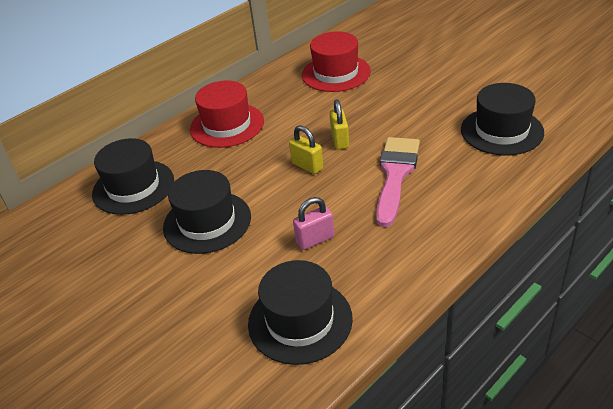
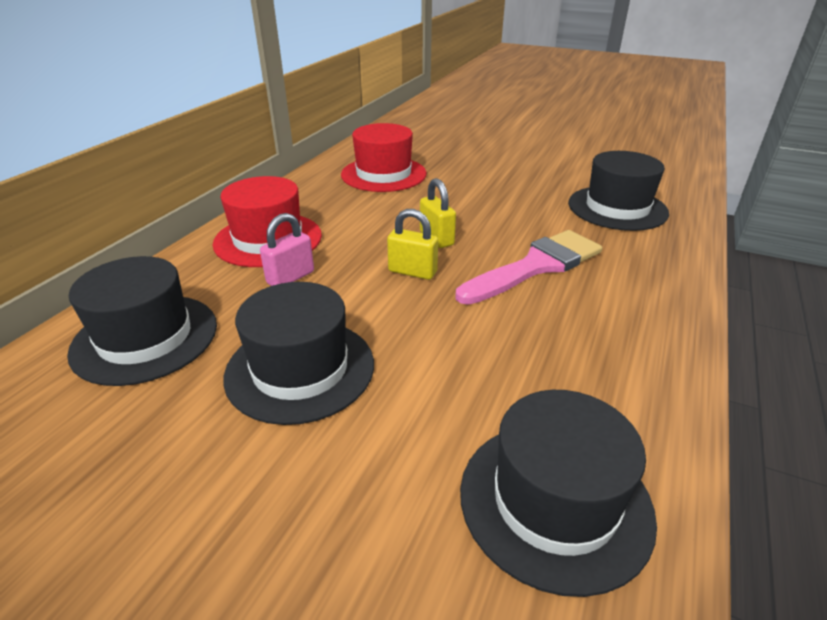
camera: 25 degrees left, 5 degrees down
(315, 239) = (488, 364): pink padlock -> pink padlock (290, 277)
(395, 175) = (536, 266): pink brush -> pink brush turned 60 degrees clockwise

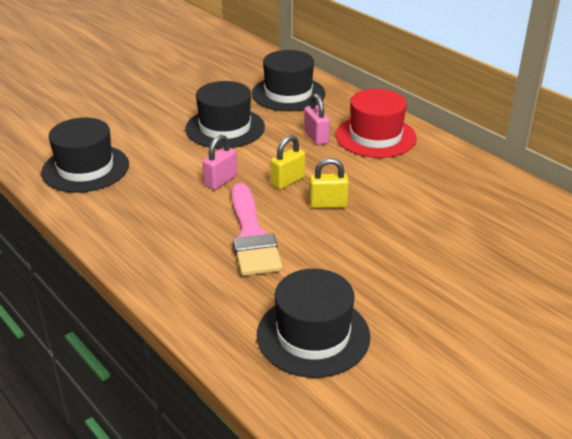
camera: 115 degrees right, 0 degrees up
(383, 174) = (480, 211): red hat -> none
(454, 321) = (221, 181): none -> pink padlock

